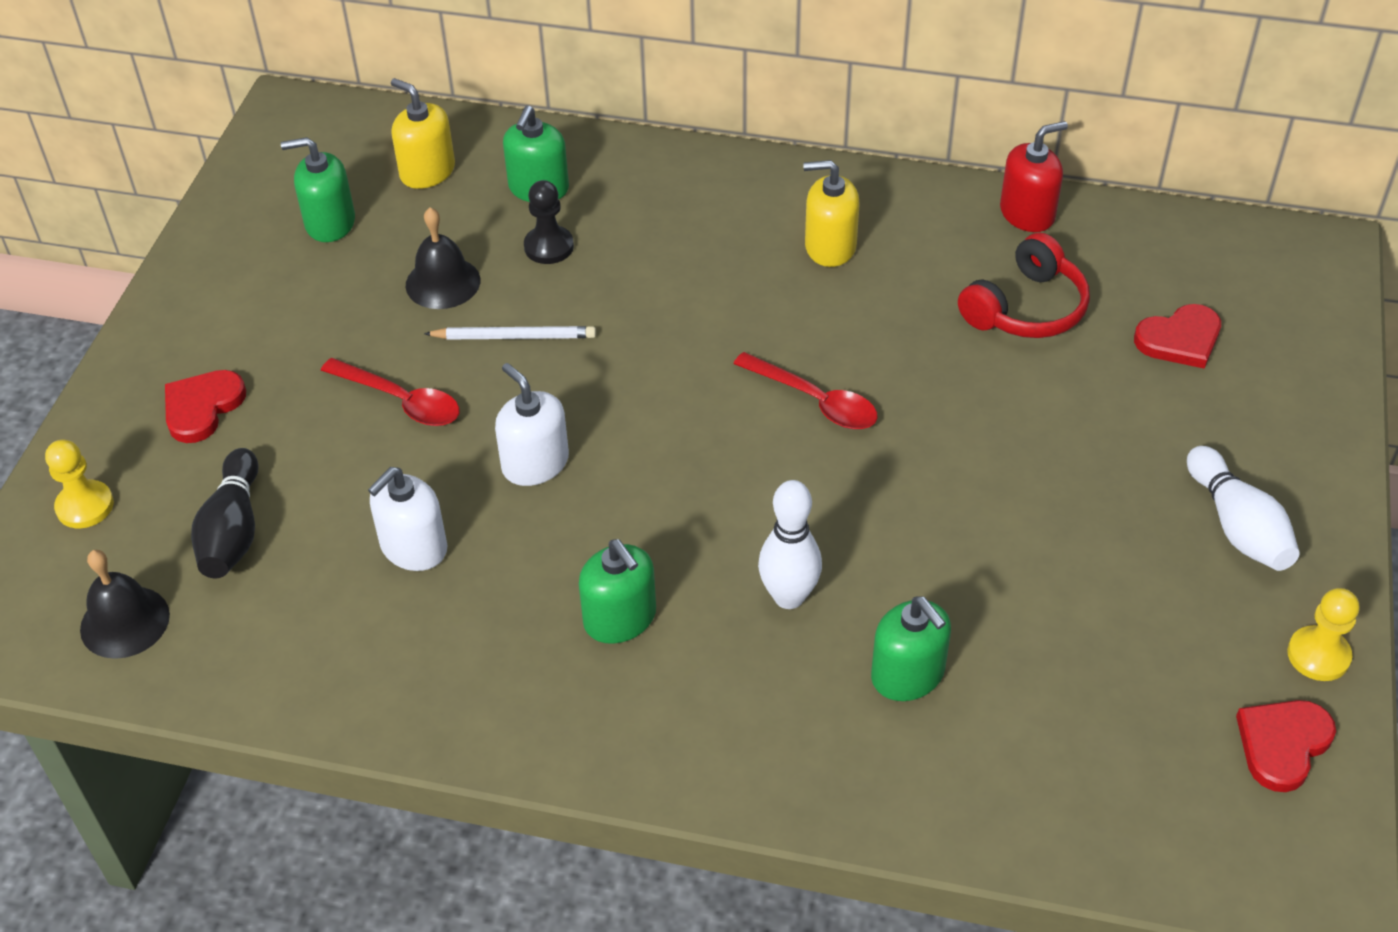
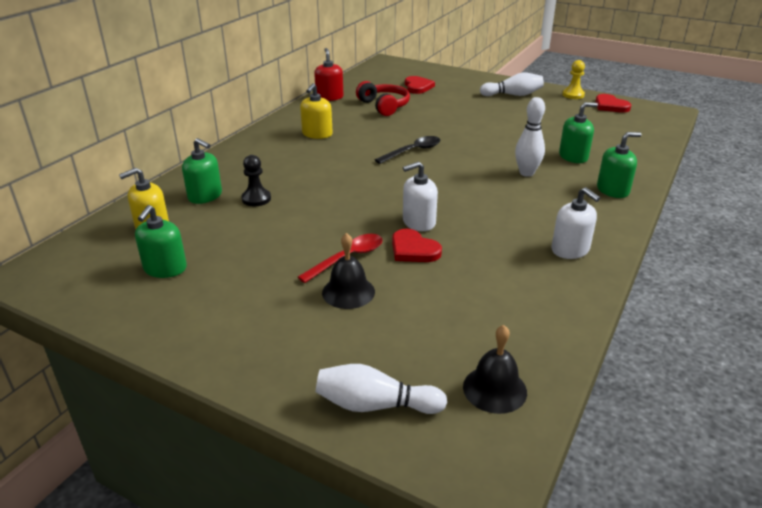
camera: 75 degrees left, 15 degrees down
(85, 506) = (375, 405): yellow pawn -> white bowling pin
(202, 407) = (305, 338): red heart -> red heart (413, 249)
(233, 531) = (428, 332): black bowling pin -> none
(413, 547) = (465, 265): white soap dispenser -> white soap dispenser (570, 250)
(443, 282) = (257, 234): black bell -> black bell (348, 292)
(514, 336) = (319, 217): white pencil -> none
(620, 618) = (530, 212): green soap dispenser -> green soap dispenser (612, 190)
(815, 401) = (413, 151): red spoon -> black spoon

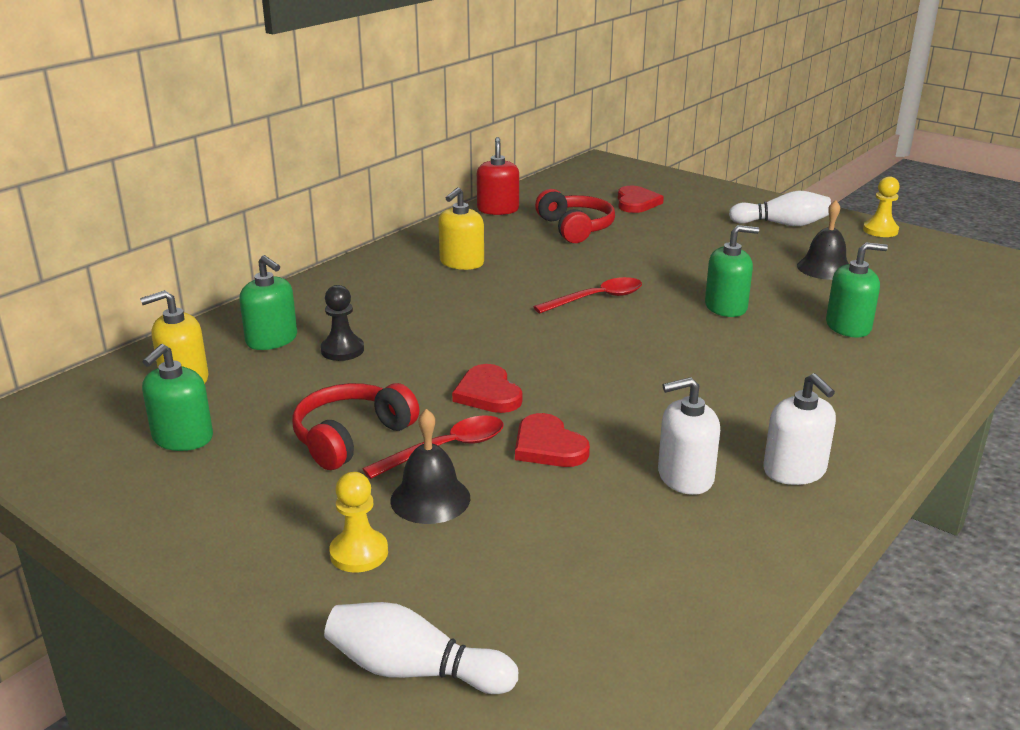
camera: 10 degrees right, 5 degrees down
(282, 256) = (351, 437): none -> red headphones
(313, 333) = (359, 553): none -> yellow pawn
(413, 151) = (597, 298): black spoon -> red spoon
(418, 222) = (570, 406): white soap dispenser -> white soap dispenser (685, 477)
(494, 389) = (602, 670): black bell -> black bell (824, 268)
(526, 173) = (764, 346): white bowling pin -> none
(610, 106) = (936, 252): red heart -> red heart (488, 393)
(612, 190) = (896, 384): green soap dispenser -> green soap dispenser (726, 307)

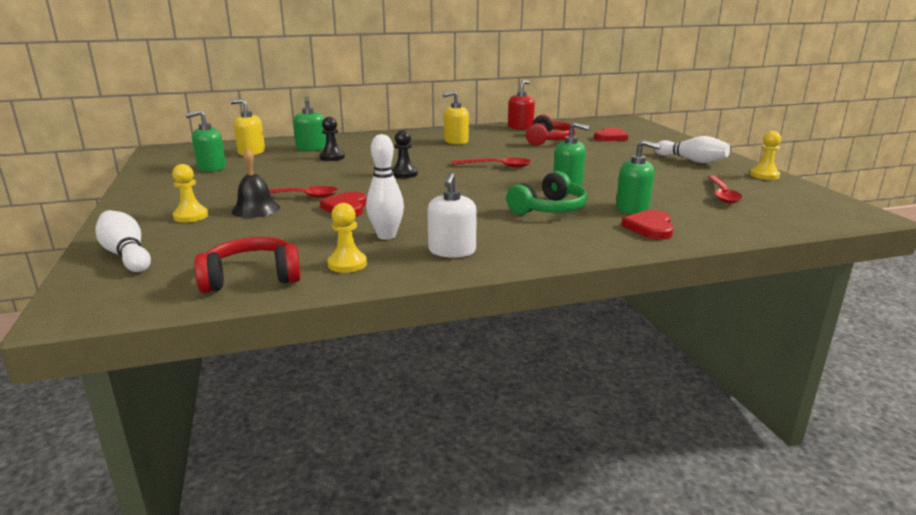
camera: 35 degrees right, 5 degrees down
(351, 437) = (271, 183): red headphones -> red headphones (252, 278)
(488, 393) = (361, 184): red heart -> red heart (650, 227)
(507, 352) = (404, 174): none -> black pawn
(685, 477) = (386, 236): white soap dispenser -> white bowling pin
(726, 544) = (347, 264): none -> yellow pawn
(775, 358) = (549, 209): none -> green headphones
(824, 268) = (677, 182): black bell -> none
(891, 275) = (722, 194): none -> red spoon

